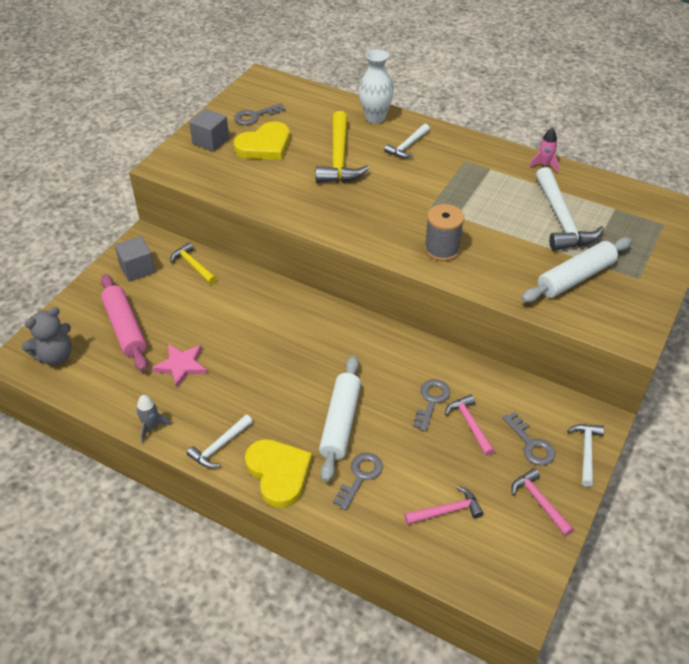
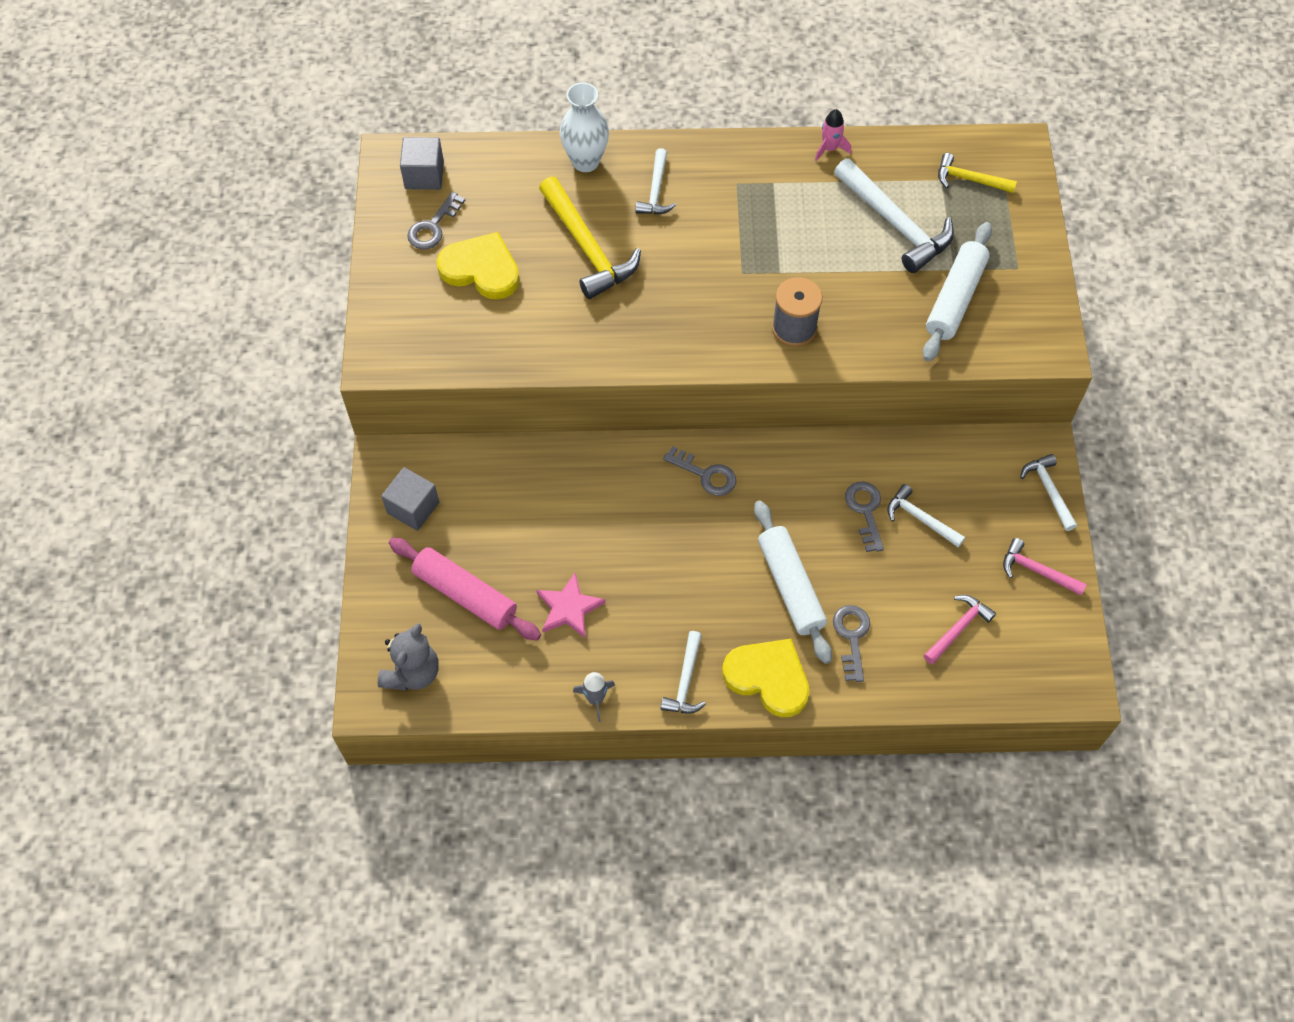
camera: 30 degrees left, 15 degrees up
(193, 265) = (477, 469): yellow hammer -> yellow hammer (969, 179)
(210, 141) = (407, 294): grey cube -> grey cube (424, 175)
(264, 145) = (481, 269): yellow heart -> yellow heart turned 90 degrees counterclockwise
(469, 424) = (920, 518): pink hammer -> white hammer
(531, 444) = (992, 510): grey key -> grey key (705, 474)

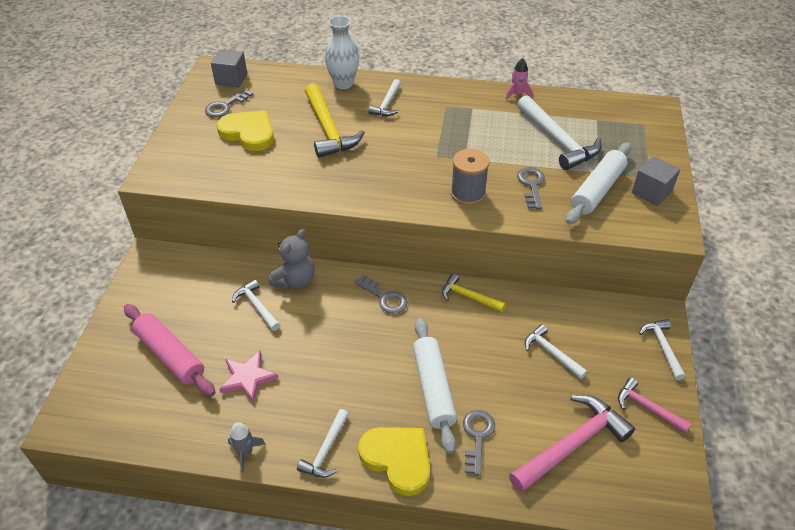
camera: 10 degrees right, 15 degrees down
(412, 672) = (105, 407): grey teddy bear -> grey teddy bear (295, 280)
(413, 508) = (155, 289): grey cube -> grey cube (651, 192)
(549, 511) = (256, 306): none -> white hammer
(865, 511) = (506, 341): grey key -> grey key (531, 185)
(958, 628) = (572, 444): pink hammer -> pink hammer, size x1.79
(969, 179) = (617, 121): yellow hammer -> yellow hammer (468, 297)

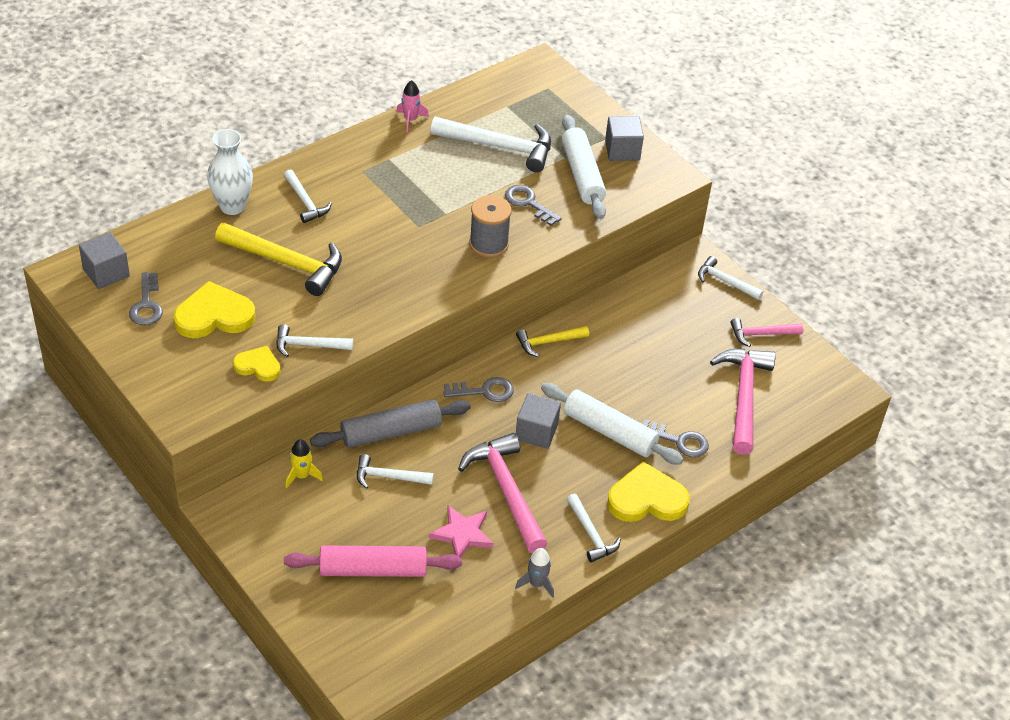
camera: 50 degrees left, 0 degrees up
(213, 268) = (302, 476): none -> yellow rocket
(229, 174) = (258, 366): none -> yellow heart
(295, 280) = (391, 432): grey teddy bear -> grey rolling pin
(312, 372) = (506, 491): none -> pink hammer
(383, 349) = (536, 432): none -> grey cube
(477, 437) = (679, 441): grey key -> grey key turned 150 degrees clockwise
(551, 353) = (658, 342): white hammer -> white hammer (308, 345)

